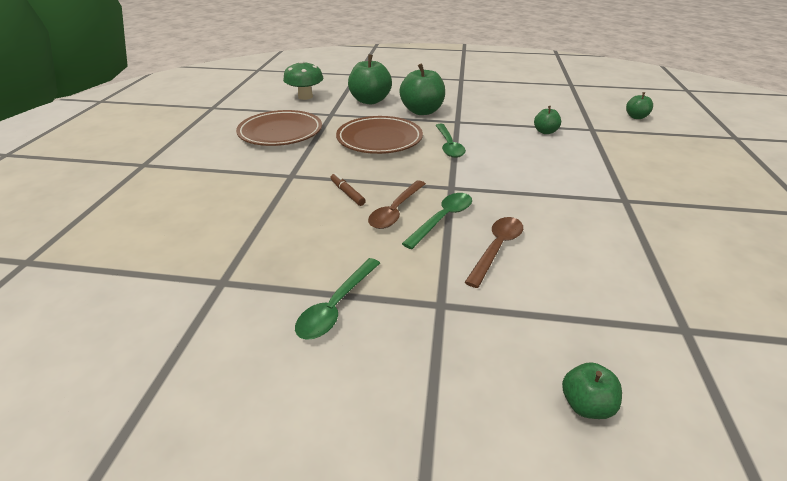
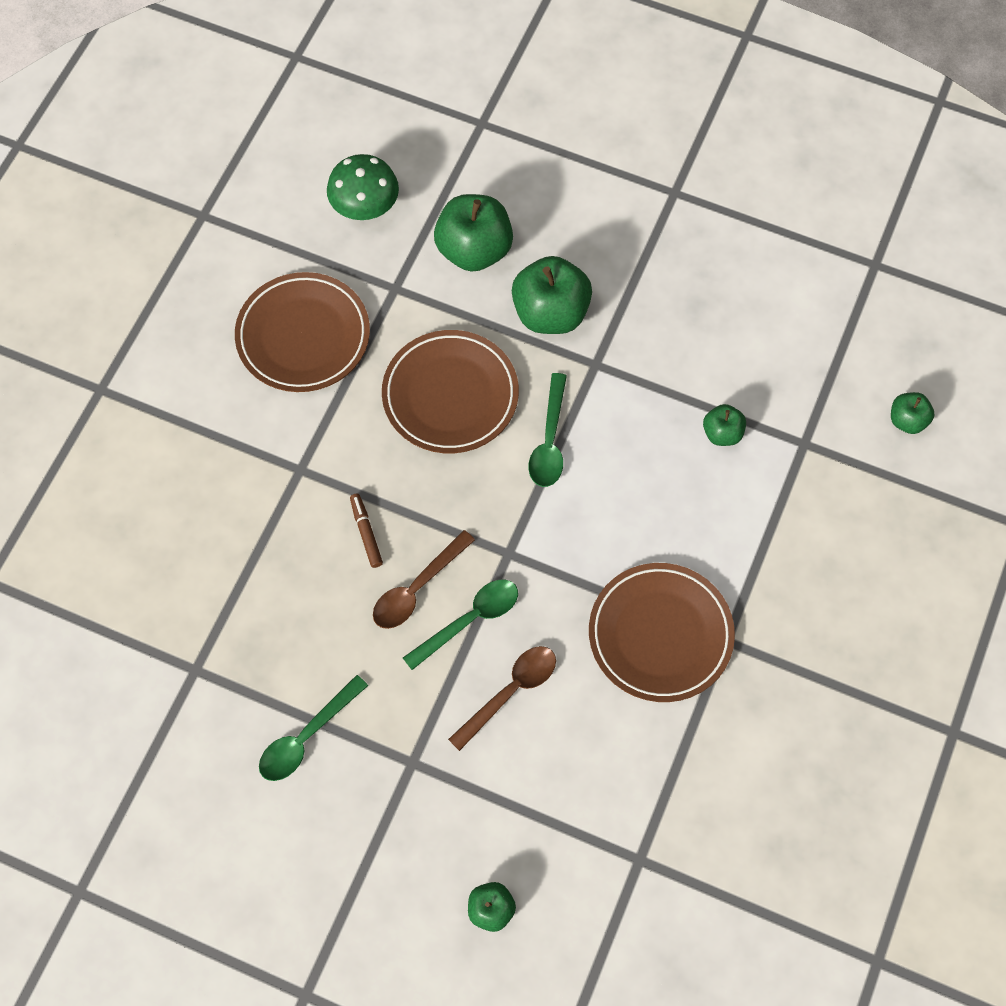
camera: 15 degrees right, 30 degrees up
(580, 204) = (660, 635): none -> brown plate

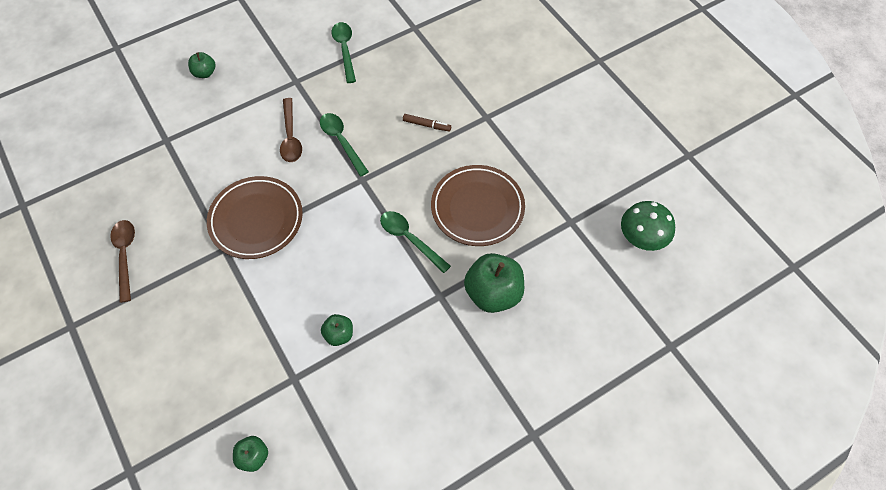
camera: 125 degrees right, 5 degrees down
(303, 336) = (569, 160): brown plate -> none
(417, 588) = (378, 129): brown spoon -> brown spoon (125, 256)
(469, 620) = (341, 141): green spoon -> green spoon turned 150 degrees clockwise
(474, 250) = (569, 279): green apple -> none

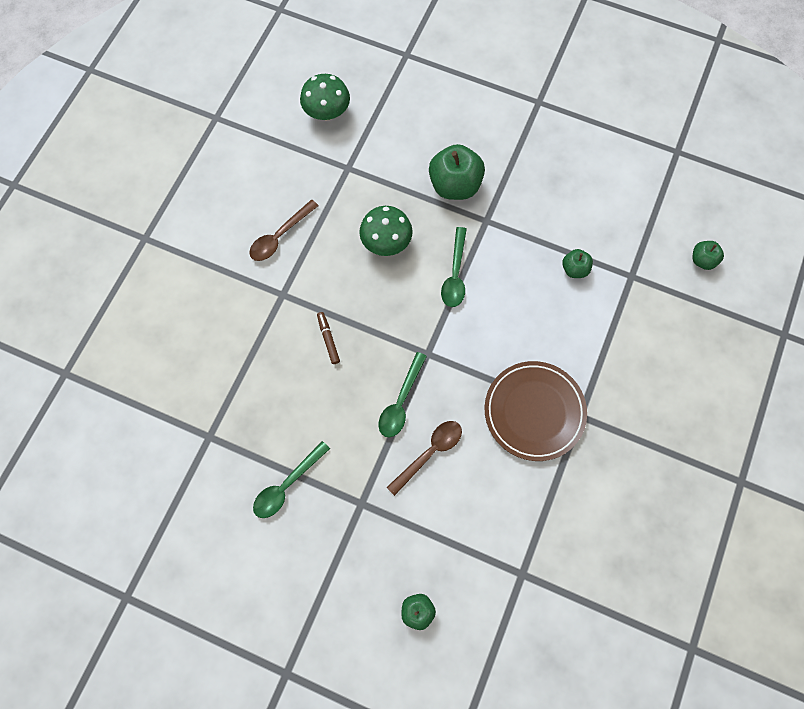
camera: 125 degrees left, 10 degrees up
(125, 256) = (654, 496): brown spoon -> brown spoon (280, 236)
(477, 208) = (386, 242): brown plate -> green mushroom

